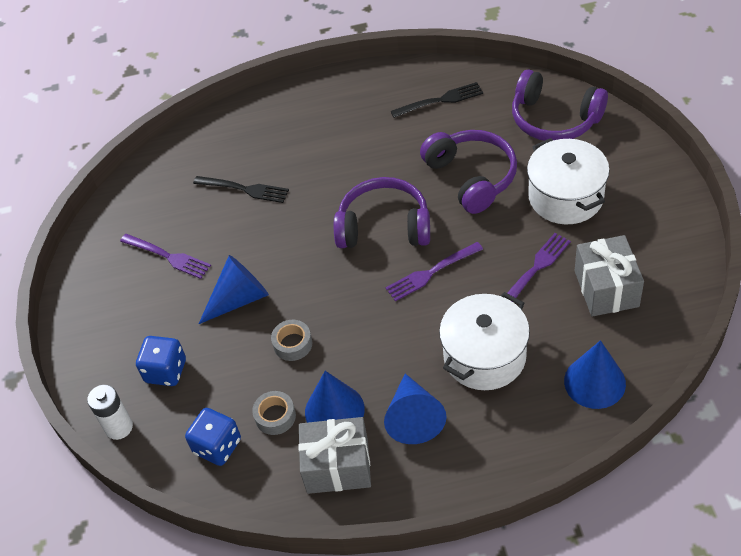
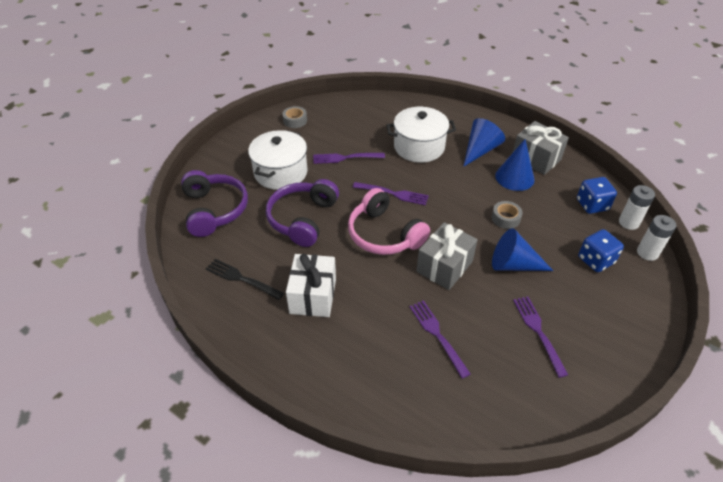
camera: 140 degrees left, 5 degrees down
(161, 455) = (628, 222): none -> white battery
(244, 189) = (437, 335): black fork -> purple fork
(275, 416) = (548, 195): grey tape -> grey tape (295, 120)
(371, 135) = (313, 296): none -> white gift
(384, 226) = (384, 234): purple headphones -> pink headphones
(594, 382) = (389, 110): blue cone -> none
(606, 288) = (331, 130): grey gift -> grey gift (444, 266)

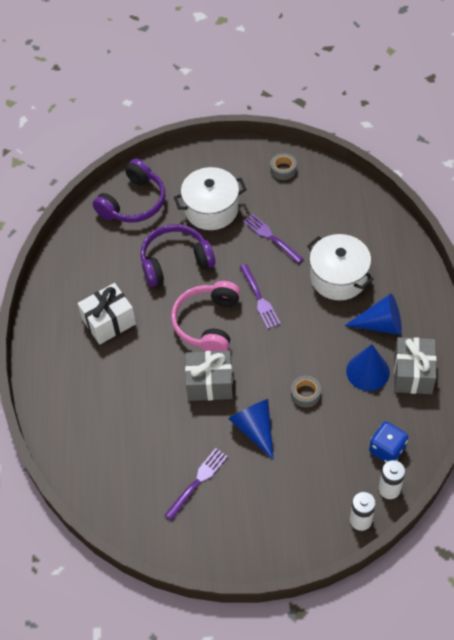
camera: 55 degrees right, 10 degrees up
(241, 279) = (87, 270): black fork -> none
(437, 335) = (139, 419): purple fork -> none
(595, 260) = (314, 485): blue dice -> none

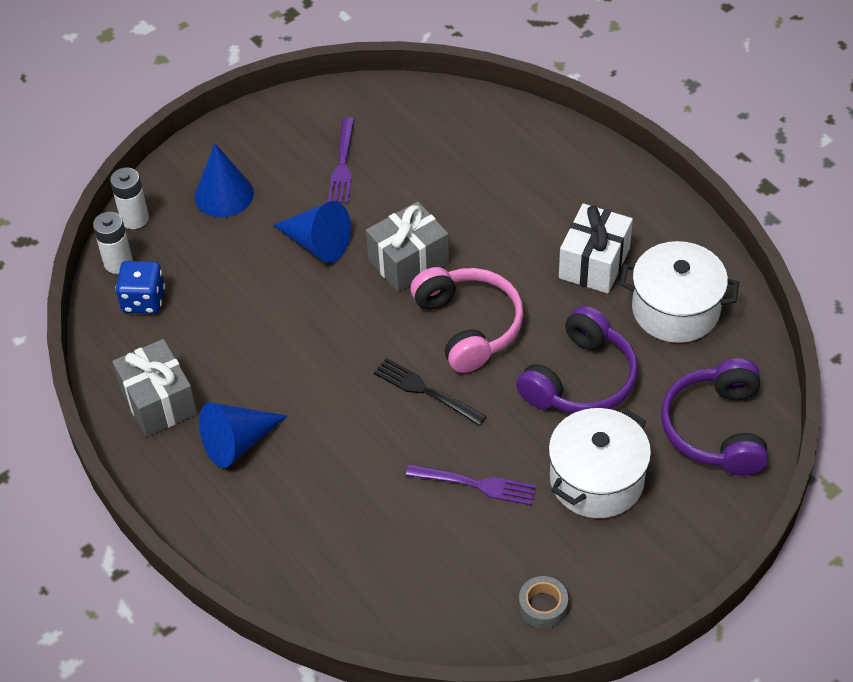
camera: 145 degrees right, 5 degrees down
(259, 298) = (426, 391): purple fork -> black fork
(305, 394) = (282, 309): grey tape -> none
(338, 277) = (337, 477): white pot -> white pot (675, 309)
(367, 371) = (219, 374): blue cone -> blue cone (224, 194)

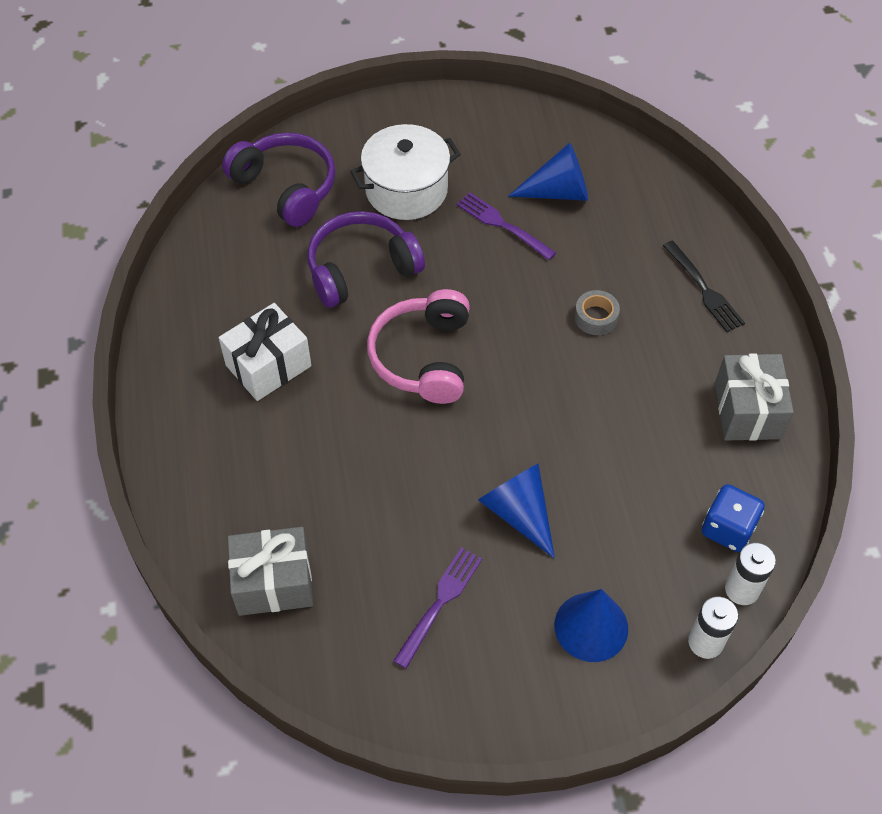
camera: 155 degrees left, 5 degrees up
(238, 442) = (686, 341): blue cone -> blue cone (558, 192)
(408, 261) = (439, 448): grey gift -> grey gift (274, 583)
(426, 391) = (498, 315): black fork -> black fork (704, 289)
(543, 606) = (506, 127): grey tape -> grey tape (596, 317)
(675, 309) = (234, 291): white pot -> none
(716, 429) = (286, 187): purple headphones -> purple headphones turned 75 degrees counterclockwise

